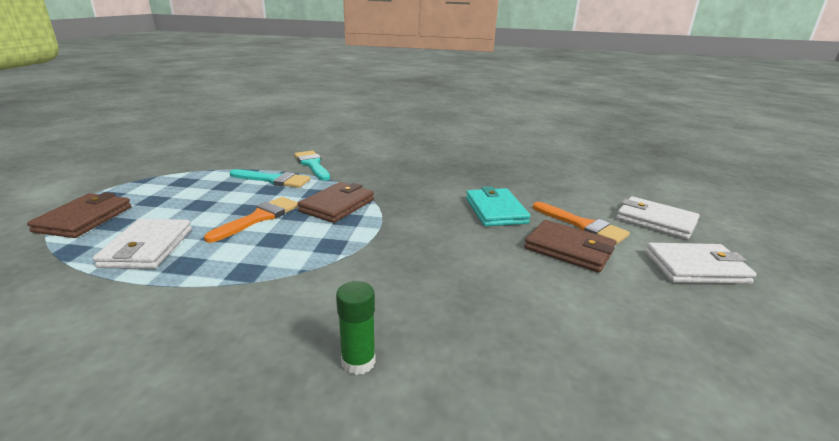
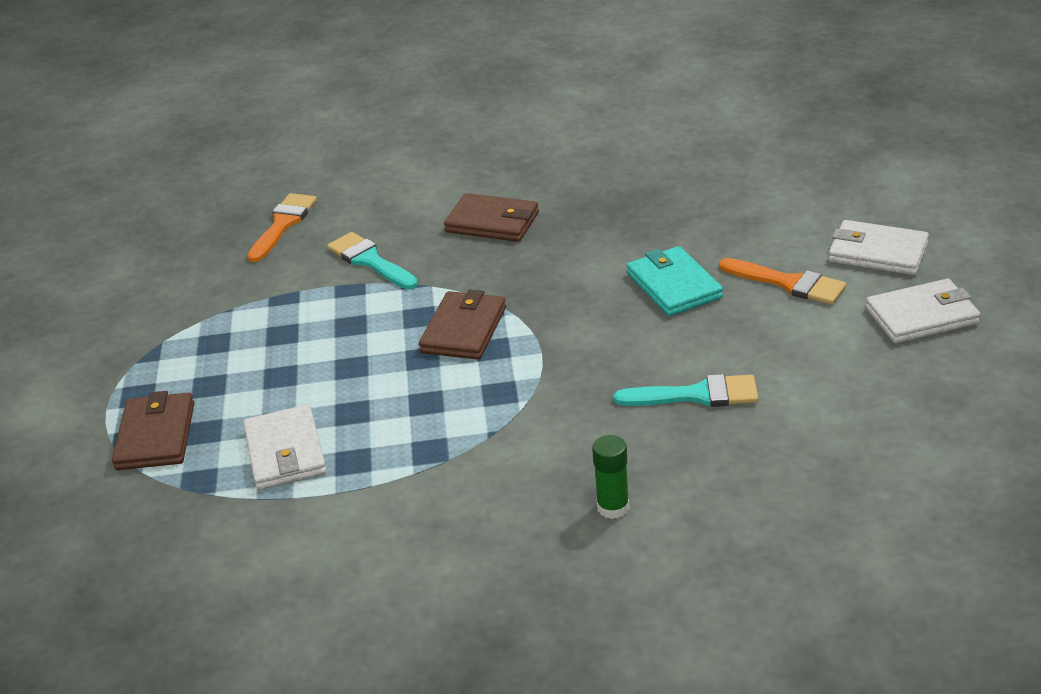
camera: 10 degrees left, 10 degrees up
(259, 218) = (378, 376): orange brush -> orange brush (283, 224)
(273, 180) = (339, 307): turquoise brush -> turquoise brush (696, 395)
(569, 249) = (779, 326): brown wallet -> brown wallet (492, 222)

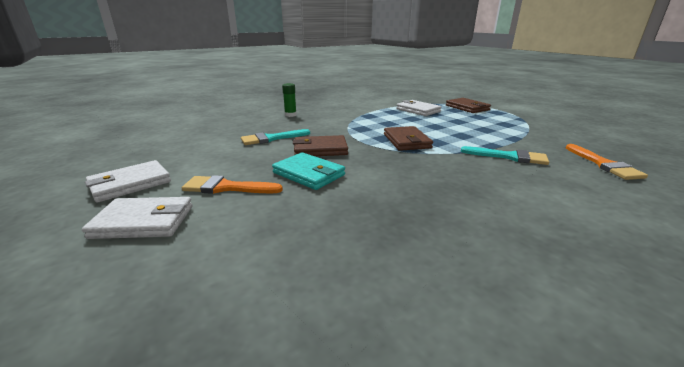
camera: 150 degrees right, 10 degrees down
(492, 222) = (479, 189): brown wallet -> brown wallet (320, 149)

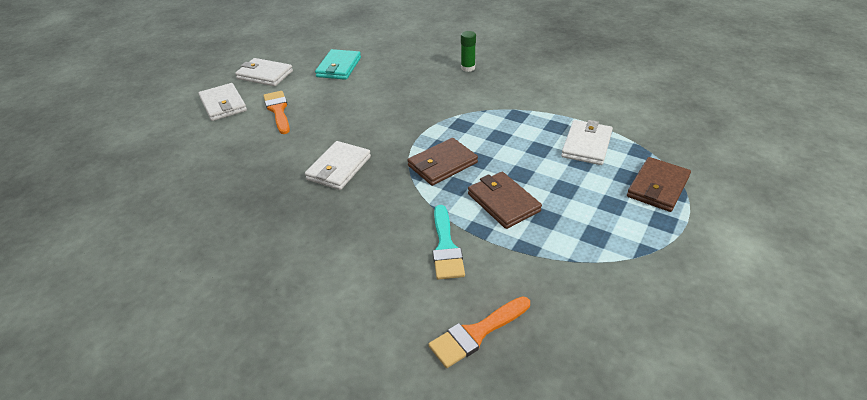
camera: 65 degrees right, 15 degrees up
(272, 138) = (387, 87): turquoise brush -> none
(309, 174) = (320, 134): turquoise wallet -> turquoise wallet (339, 67)
(320, 149) = (378, 121): brown wallet -> brown wallet (503, 202)
(377, 175) = (339, 168): none -> white wallet

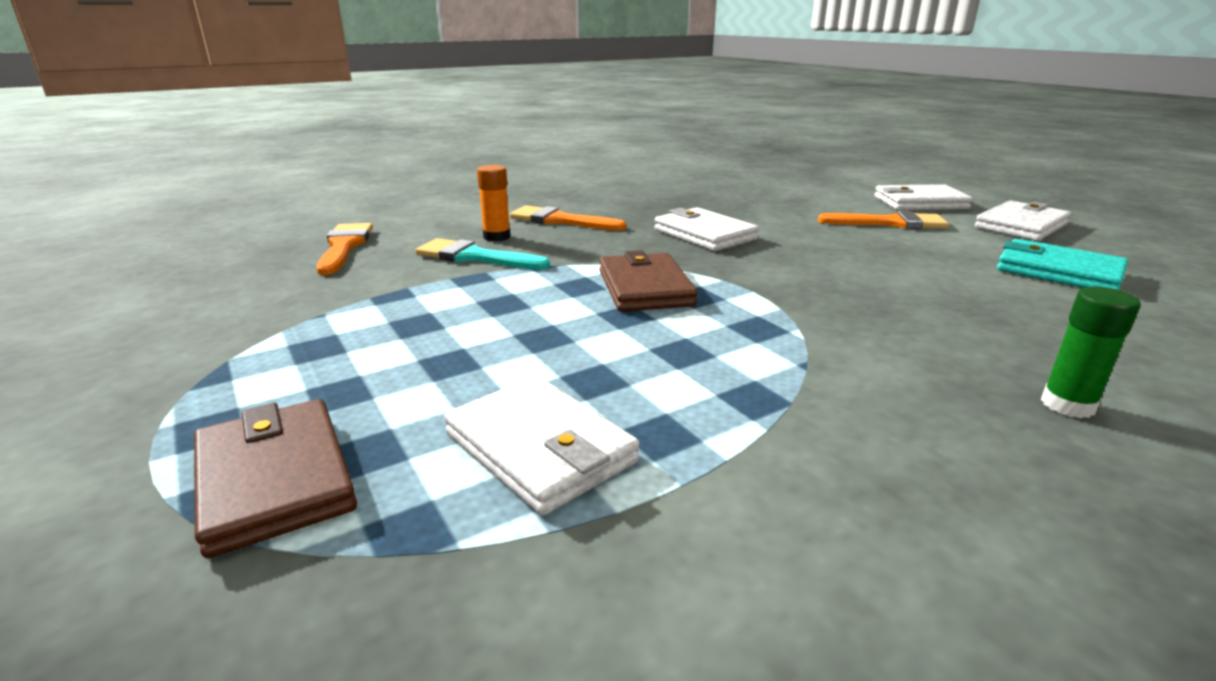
camera: 115 degrees right, 15 degrees down
(342, 242) = (560, 220): none -> orange brush
(400, 257) = (497, 237): none -> orange glue stick
(503, 202) = (497, 305): brown wallet -> none

